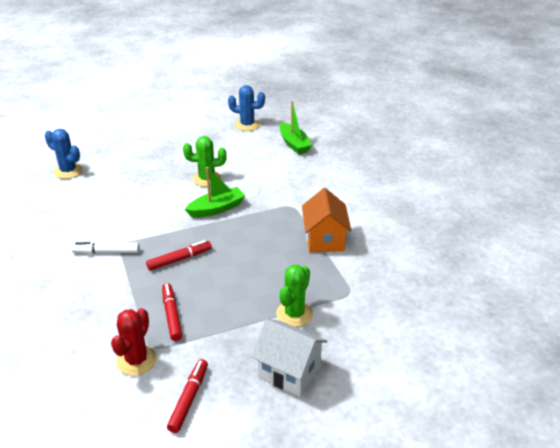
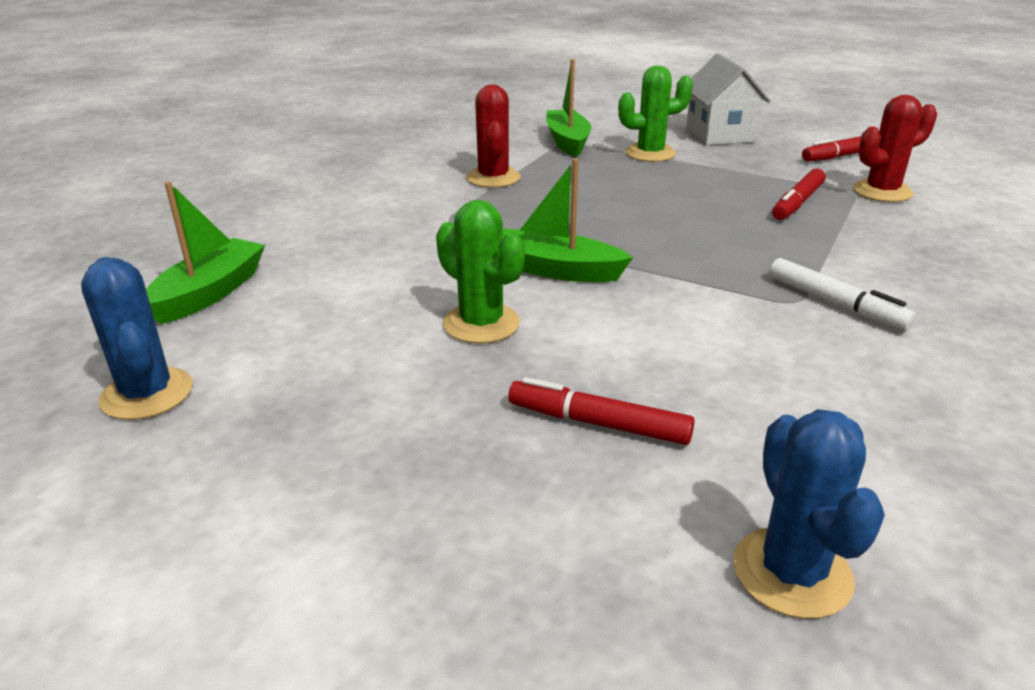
camera: 130 degrees left, 5 degrees down
(179, 259) = (716, 242): red marker -> red marker (598, 423)
(324, 239) = (493, 178): orange house -> red cactus
(350, 294) = (567, 142): none -> green boat

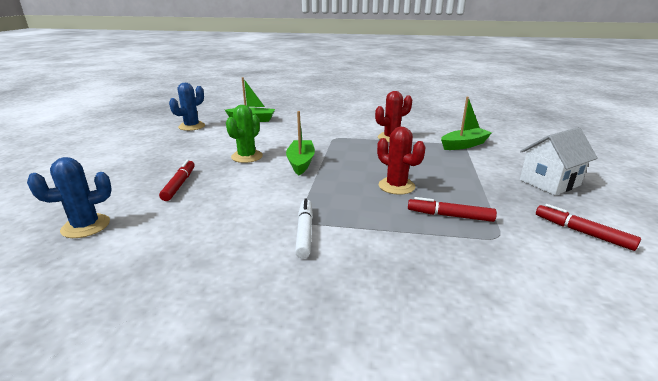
camera: 70 degrees right, 5 degrees down
(650, 153) = (477, 166): green cactus -> none
(835, 304) = (304, 232): white marker -> white marker turned 150 degrees clockwise
(882, 191) = (517, 250): red cactus -> red cactus (396, 186)

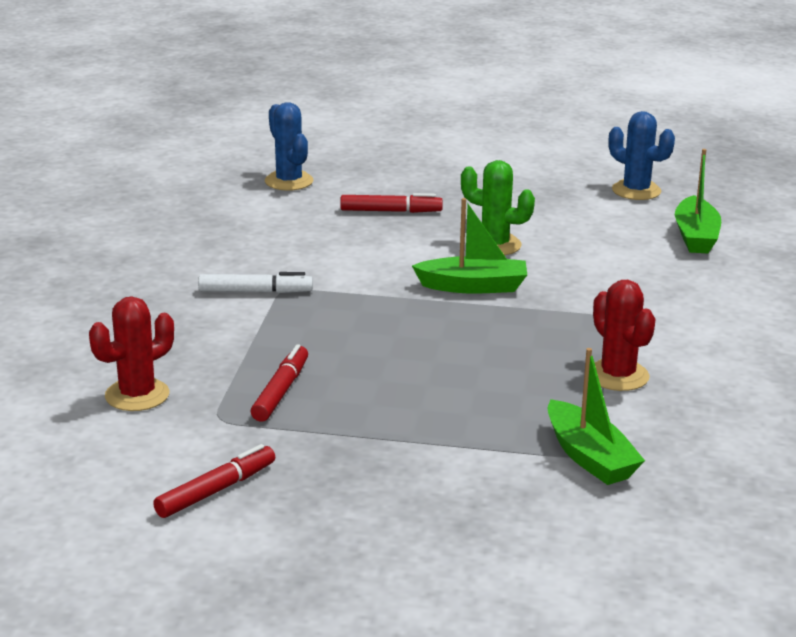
camera: 90 degrees right, 0 degrees up
(396, 186) = (381, 360): red cactus -> red cactus (137, 395)
(549, 183) = (391, 513): white house -> none

